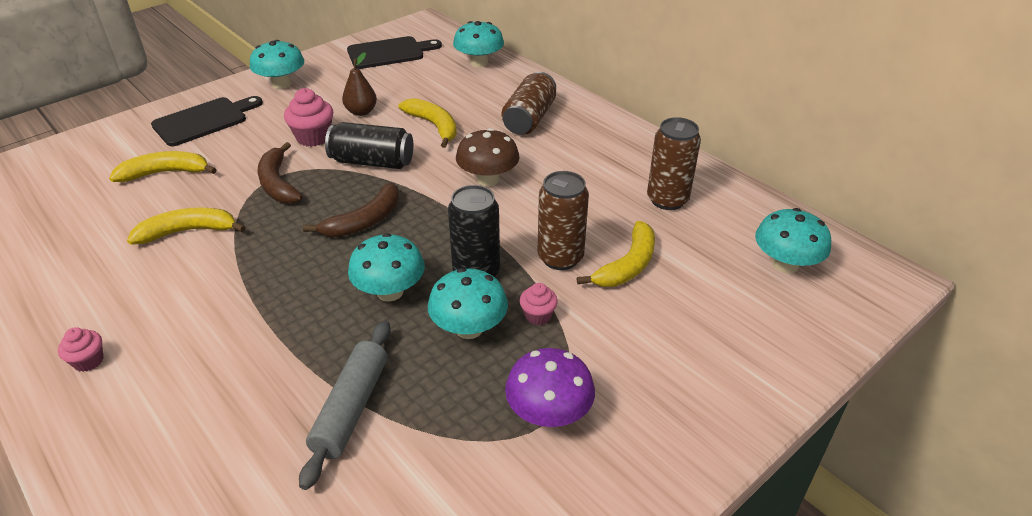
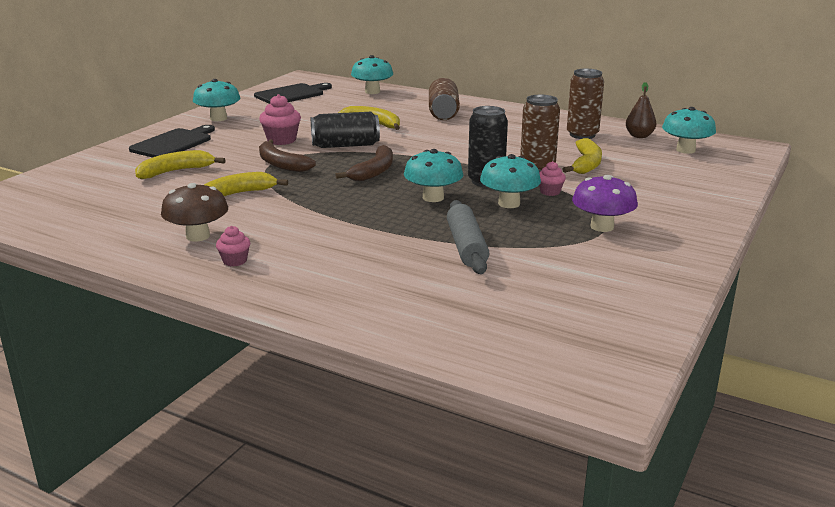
camera: 20 degrees left, 15 degrees down
(361, 112) = (305, 124): brown pear -> brown pear (639, 136)
(488, 179) = (445, 142): brown mushroom -> brown mushroom (198, 236)

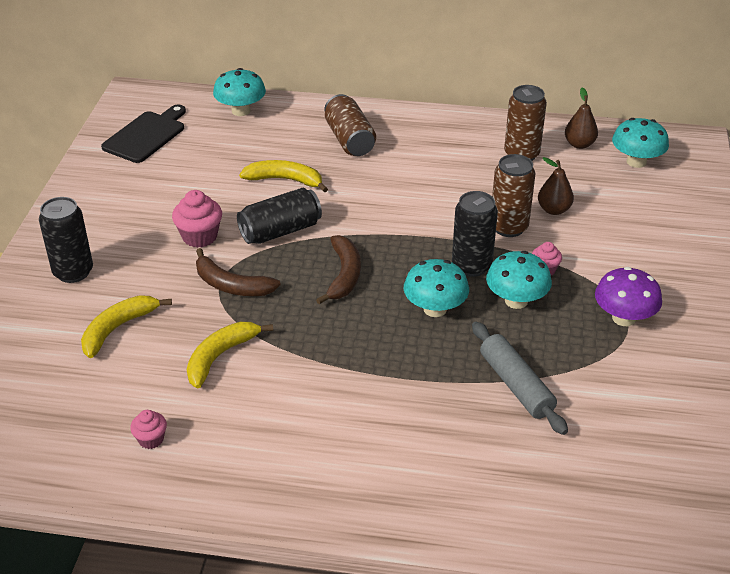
camera: 20 degrees left, 15 degrees up
(173, 143) = (73, 272): black cutting board -> black can
(198, 236) = (231, 442): brown mushroom -> none
(218, 118) = (91, 207): turquoise mushroom -> none
(235, 261) = (301, 473): pink cupcake -> pink cupcake (151, 439)
(586, 164) = (553, 210): yellow banana -> brown pear

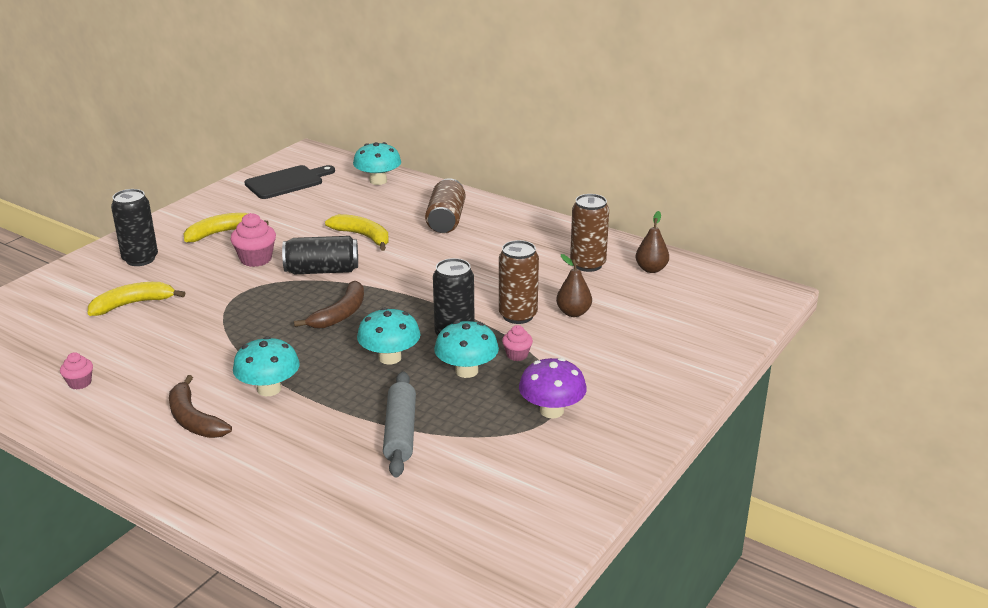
camera: 25 degrees right, 10 degrees down
(220, 357) = (186, 343): yellow banana -> yellow banana (221, 233)
(231, 285) = (245, 298): brown banana -> brown banana (194, 419)
(636, 162) = (693, 295): turquoise mushroom -> turquoise mushroom (269, 389)

